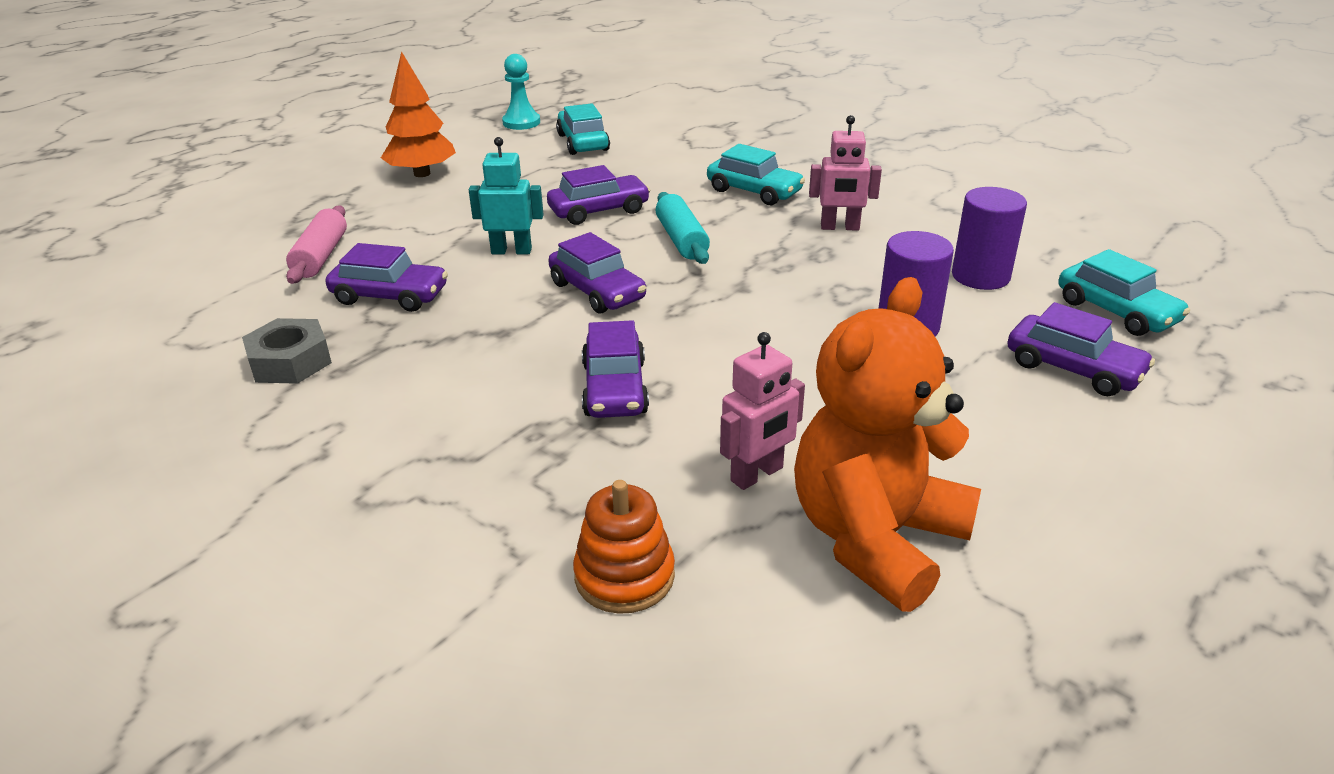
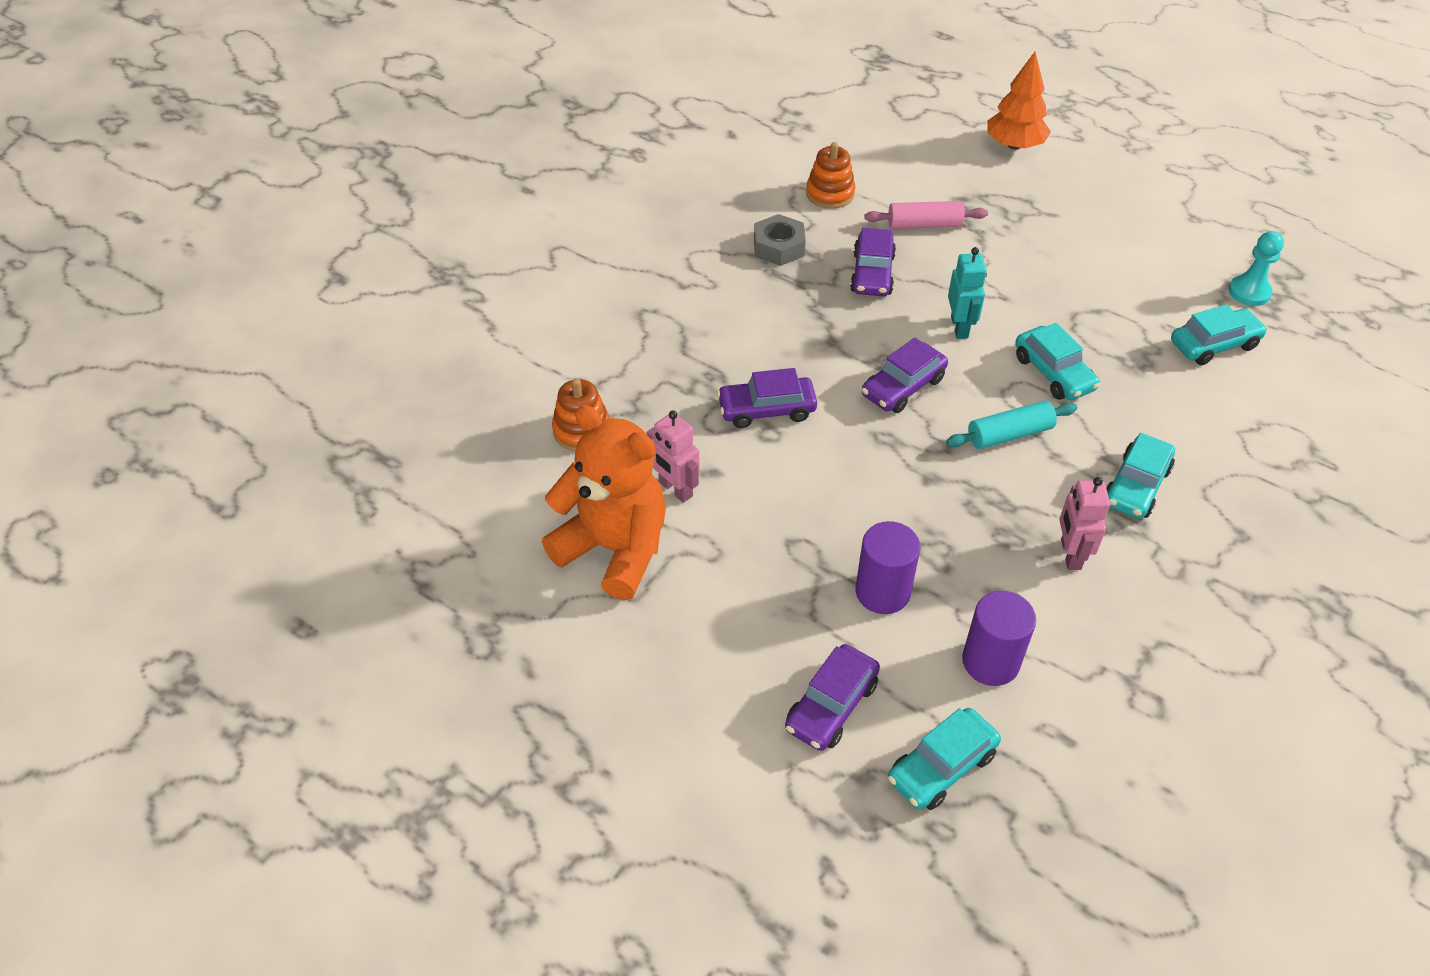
camera: 85 degrees right, 15 degrees up
(206, 315) = (830, 194): none -> orange stacking toy
(422, 174) = (1094, 247): orange tree -> orange tree (1014, 145)
(599, 210) = (1053, 373): purple car -> turquoise car

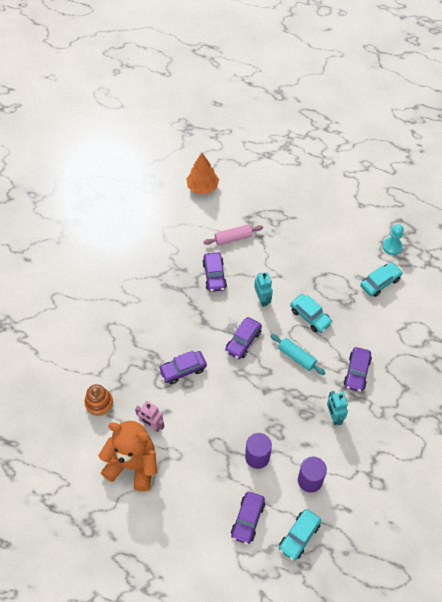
camera: 15 degrees left, 10 degrees up
(779, 247) = (165, 269): grey nut -> none
(830, 194) = (182, 228): orange stacking toy -> none
(1009, 434) = (296, 357): turquoise rolling pin -> turquoise rolling pin turned 75 degrees clockwise
(1014, 145) = (267, 175): orange tree -> orange tree (202, 187)
(1070, 554) = (334, 416): pink robot -> turquoise robot
(1136, 486) = (357, 372): turquoise car -> purple car

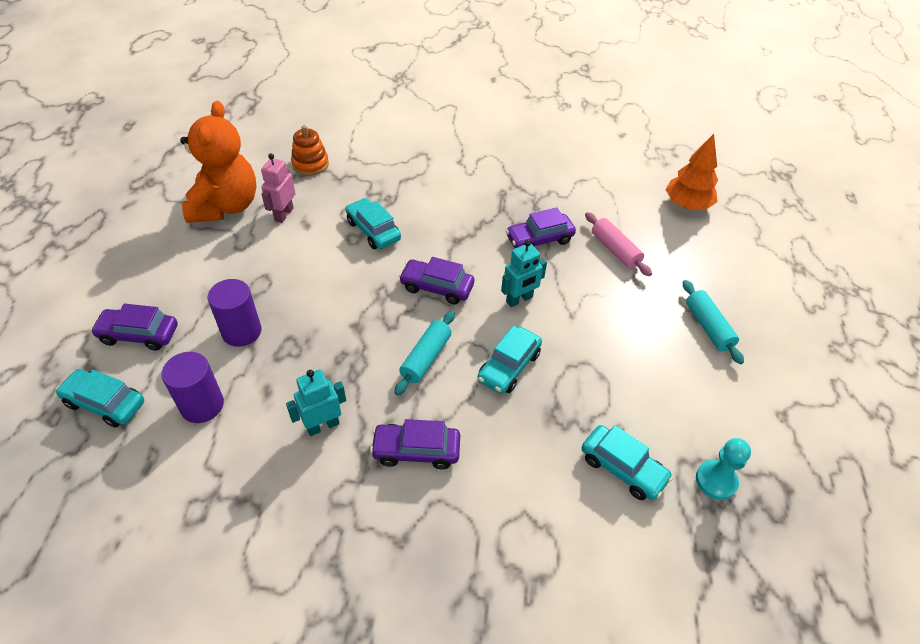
camera: 75 degrees right, 10 degrees down
(183, 370) = (373, 230): purple car -> turquoise car
(301, 214) = (708, 327): none -> turquoise rolling pin

